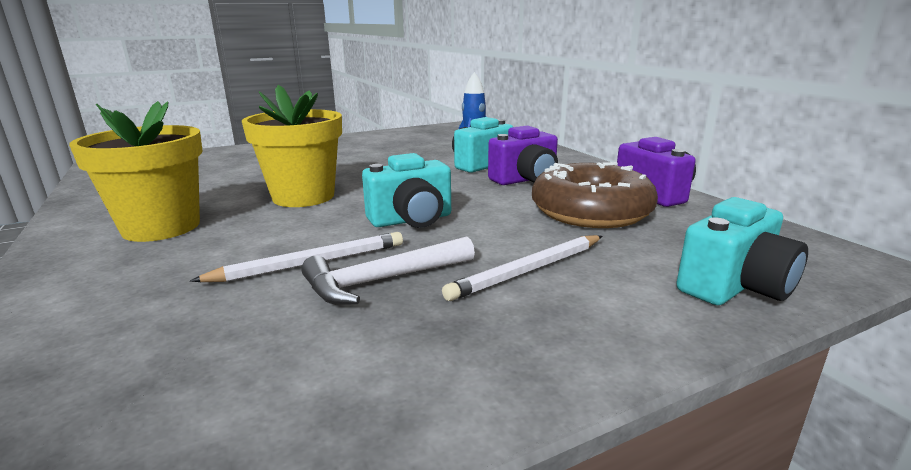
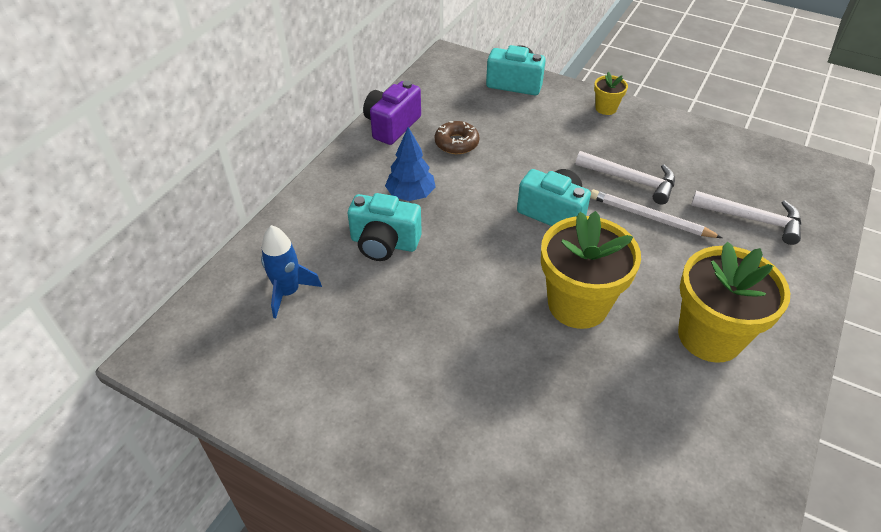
camera: 125 degrees left, 25 degrees up
(150, 336) = (752, 219): none -> white hammer
(525, 180) = (411, 195): purple camera -> blue tree
(528, 270) = (565, 140): white pencil -> none
(586, 344) = (606, 108): none -> yellow flower pot
(591, 211) = (456, 143): brown donut -> brown donut, size x0.51

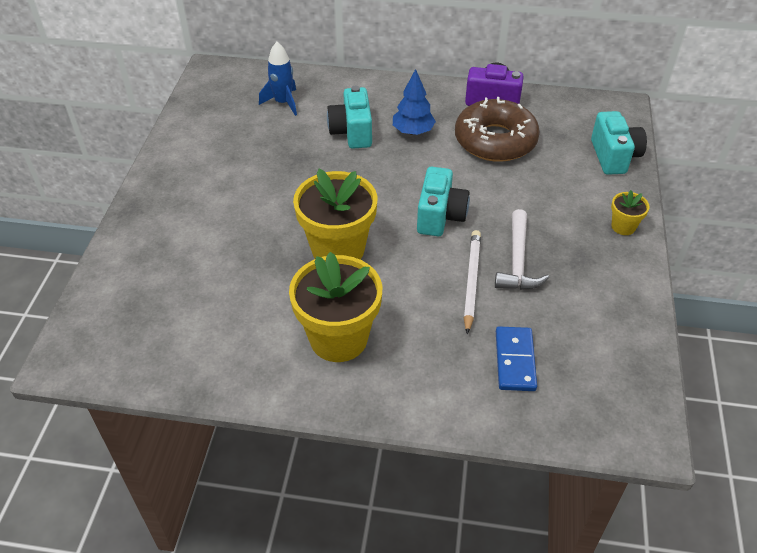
camera: 70 degrees right, 0 degrees up
(456, 143) = (495, 140): brown donut -> brown donut, size x1.97
(752, 219) = (515, 360): white hammer -> blue domino

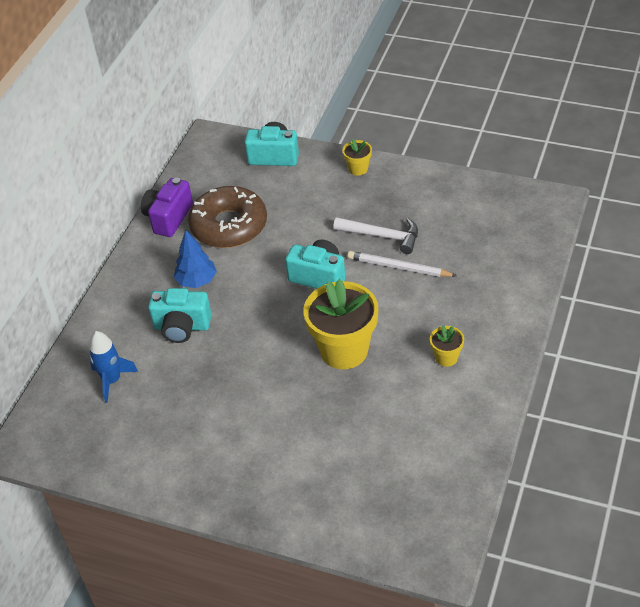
camera: 75 degrees left, 0 degrees up
(338, 338) = (446, 357): yellow flower pot -> yellow flower pot, size x0.46
(515, 360) = (483, 255): blue domino -> none

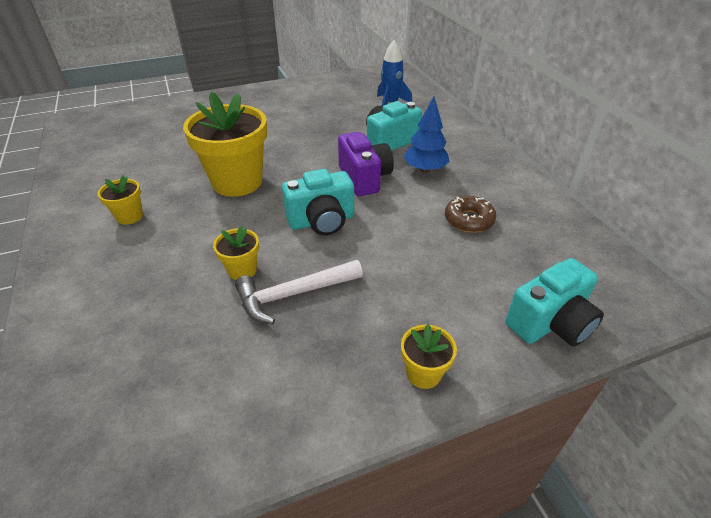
camera: 135 degrees right, 5 degrees down
(168, 218) = (530, 198): purple camera -> purple camera (364, 178)
(229, 225) = (469, 220): brown donut -> brown donut, size x0.51
(399, 267) = (242, 270): white pencil -> yellow flower pot

